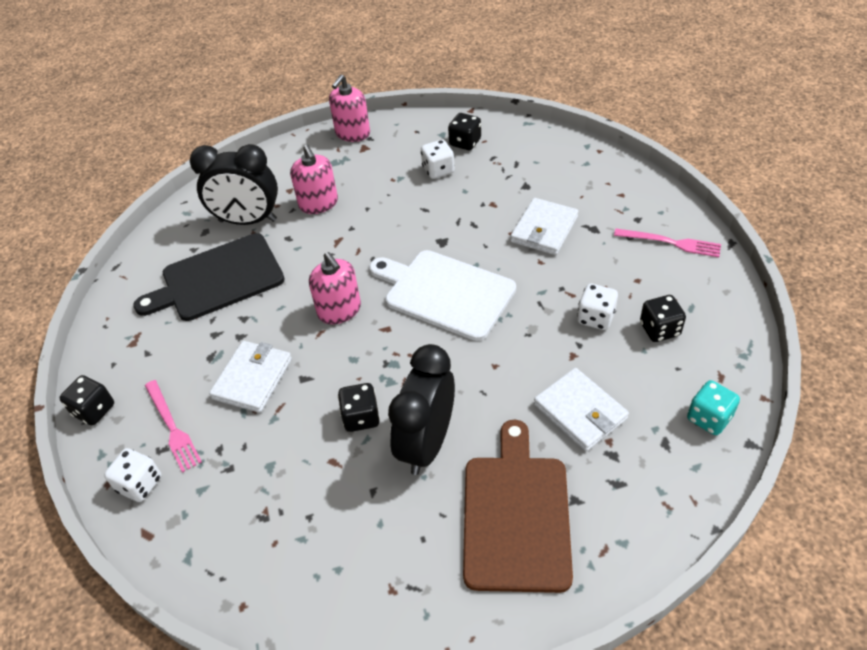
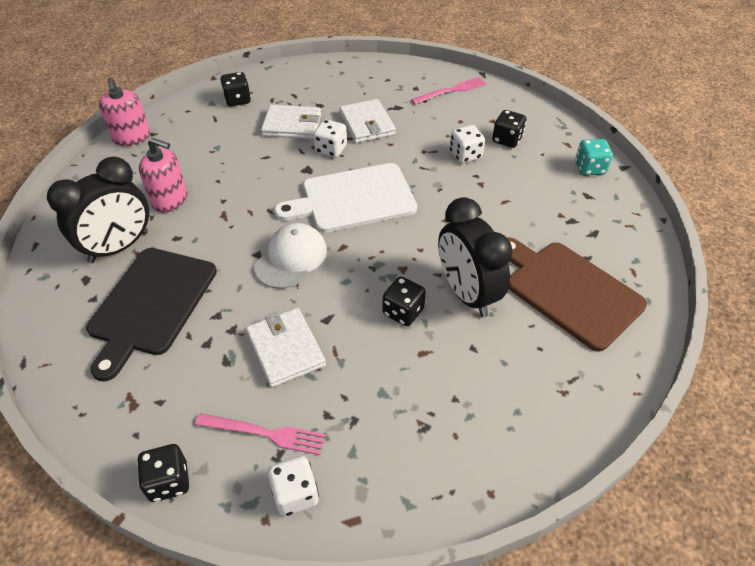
camera: 50 degrees left, 0 degrees up
(339, 310) = (291, 258): pink soap dispenser -> white cap
(438, 170) = (241, 127): white dice -> white dice (331, 149)
(580, 411) = (526, 210): white wallet -> white wallet (292, 125)

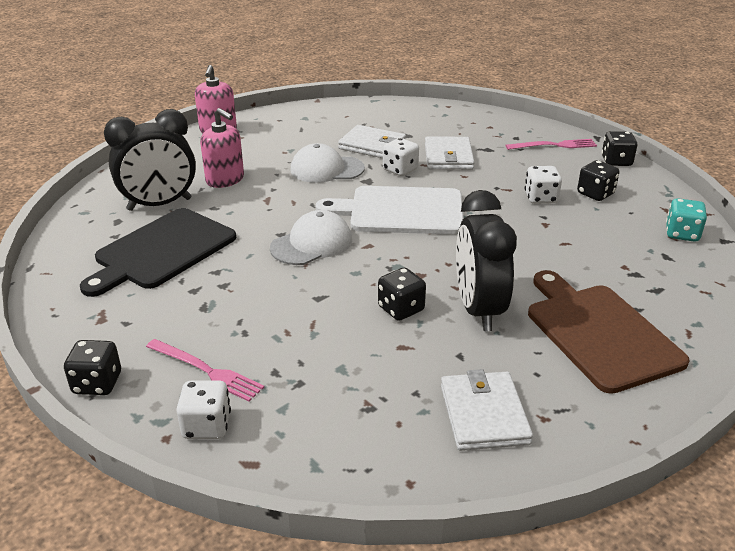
camera: 20 degrees right, 15 degrees down
(237, 100) = (330, 119): black dice -> black dice (616, 161)
(263, 164) = (327, 169): none -> white cap
(285, 349) = (265, 311): white wallet -> white wallet (484, 414)

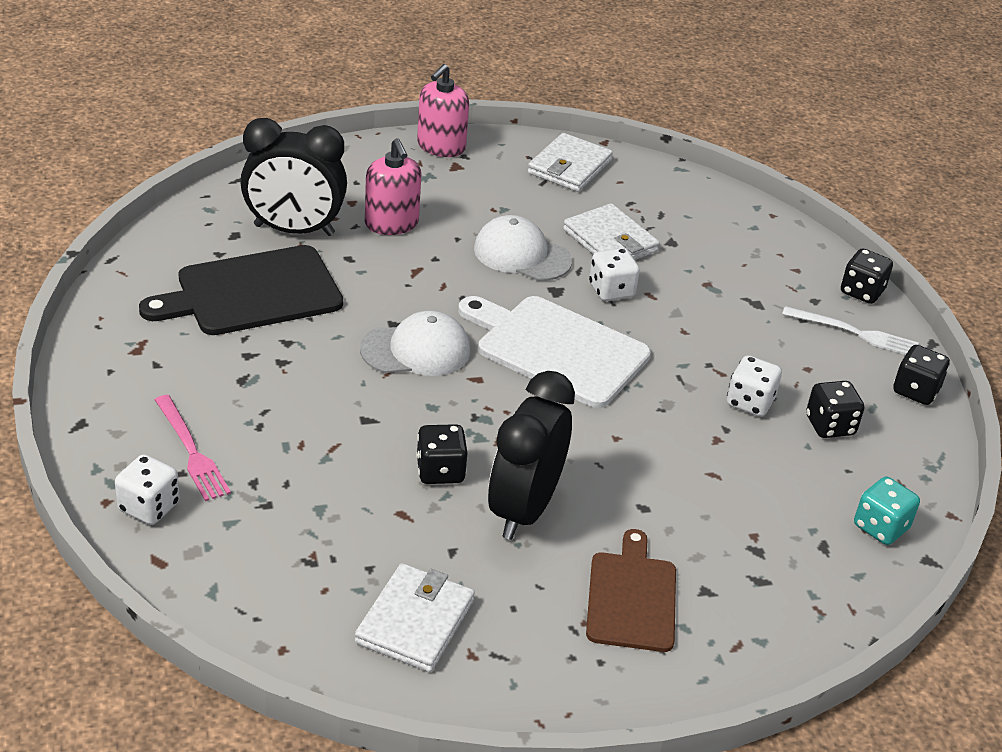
camera: 25 degrees right, 5 degrees up
(97, 383) = (86, 419): black dice -> black dice (861, 292)
(448, 157) = (692, 295): white wallet -> white wallet (569, 167)
(554, 145) = (855, 333): pink fork -> white fork
(599, 333) = (632, 597): brown cutting board -> brown cutting board, size x0.66

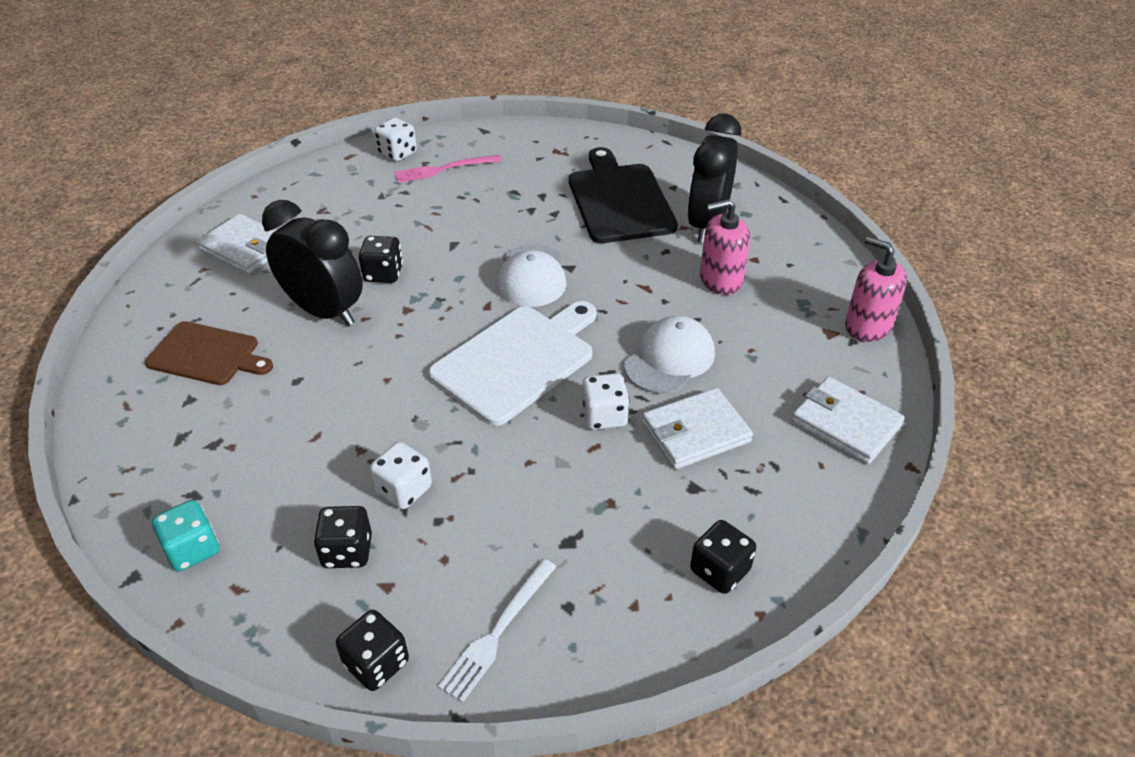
camera: 105 degrees right, 5 degrees up
(861, 292) = (580, 670): black dice -> black dice (719, 570)

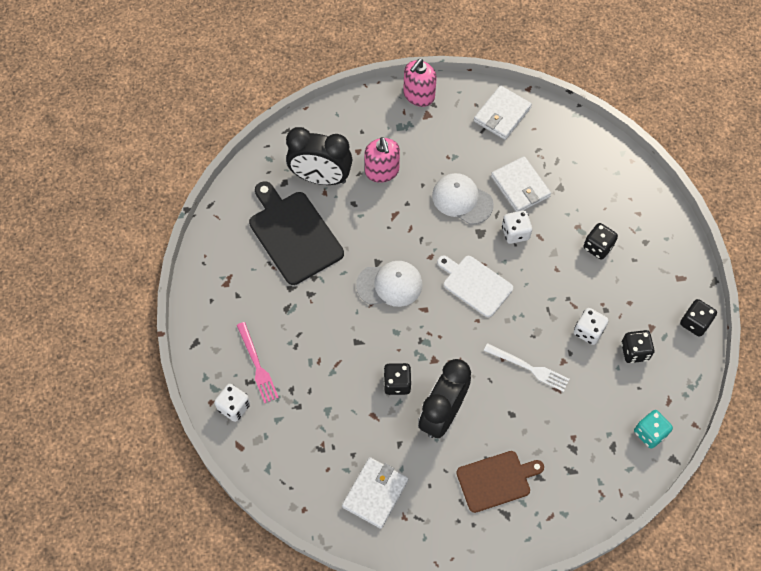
camera: 95 degrees left, 20 degrees up
(207, 355) = (496, 480): brown cutting board -> brown cutting board turned 60 degrees clockwise
(497, 632) = (666, 271): white fork -> white fork (529, 368)
(517, 361) = (475, 284): white cutting board -> white cutting board, size x0.66
(619, 200) = (294, 234): black cutting board -> black cutting board turned 75 degrees clockwise
(719, 570) = (611, 177): black dice -> black dice (598, 247)

